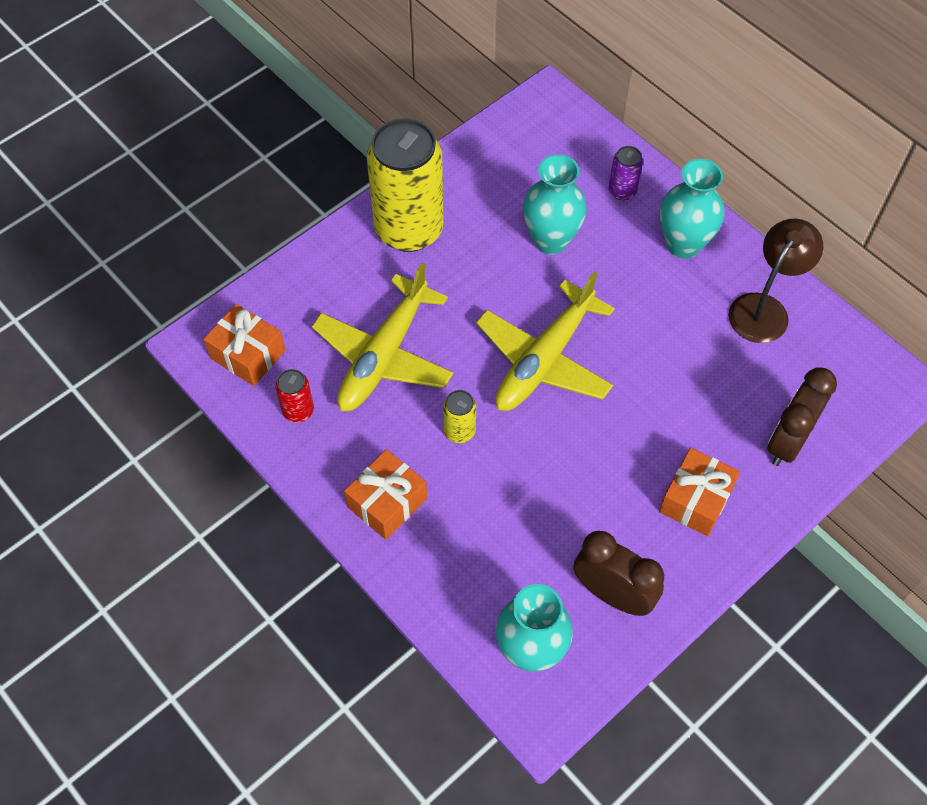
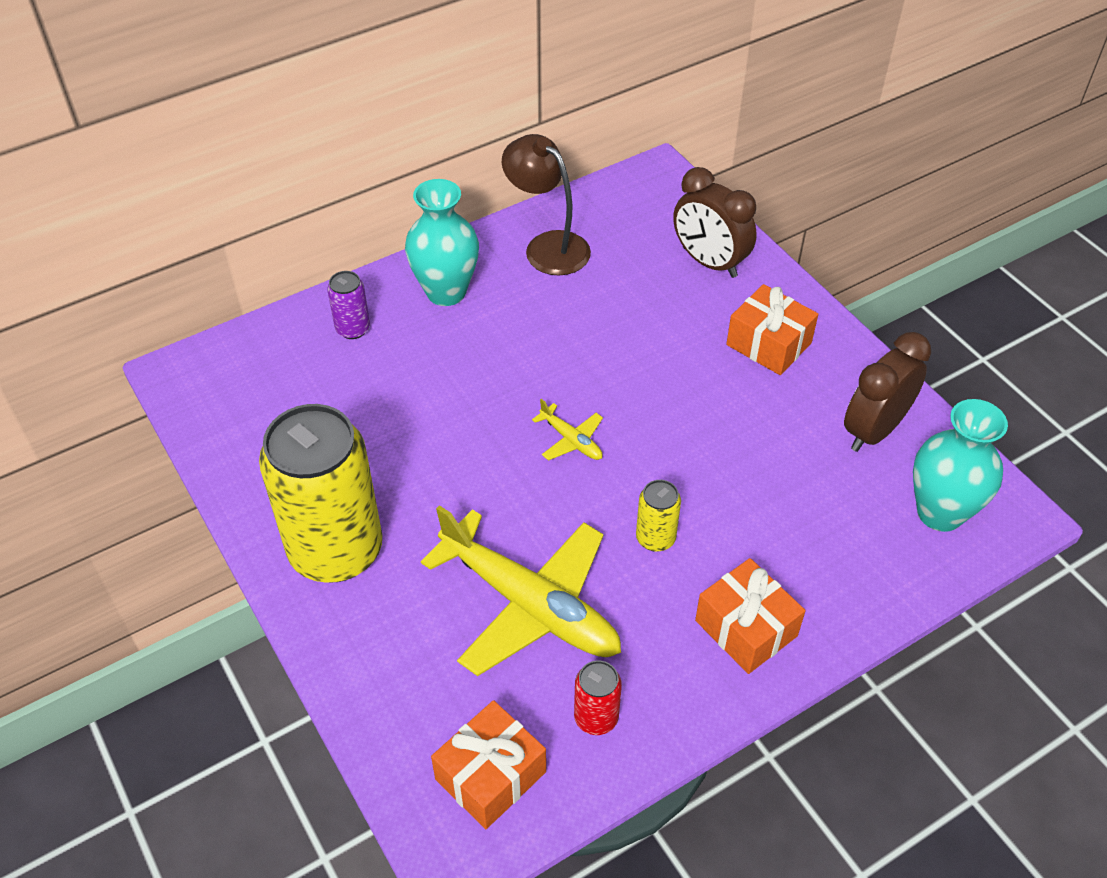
camera: 80 degrees left, 10 degrees down
(544, 359) = (571, 440): yellow plane -> yellow plane, size x0.42
(551, 240) = (402, 406): turquoise vase -> none

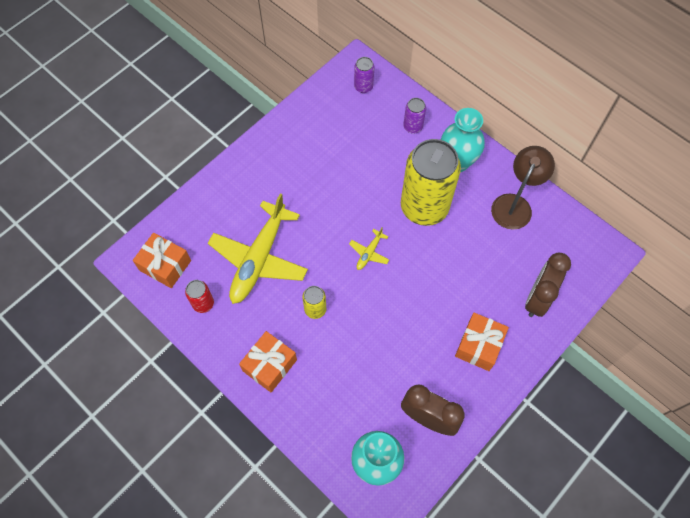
camera: 75 degrees right, 15 degrees up
(236, 375) = (363, 87): none -> purple can
(336, 550) = (269, 165): yellow can -> yellow can (424, 207)

